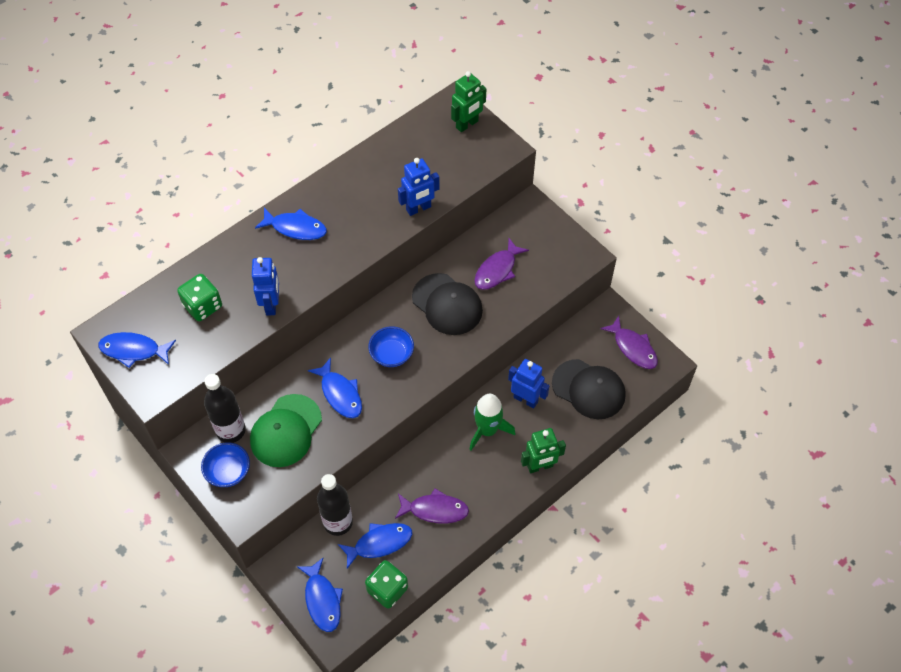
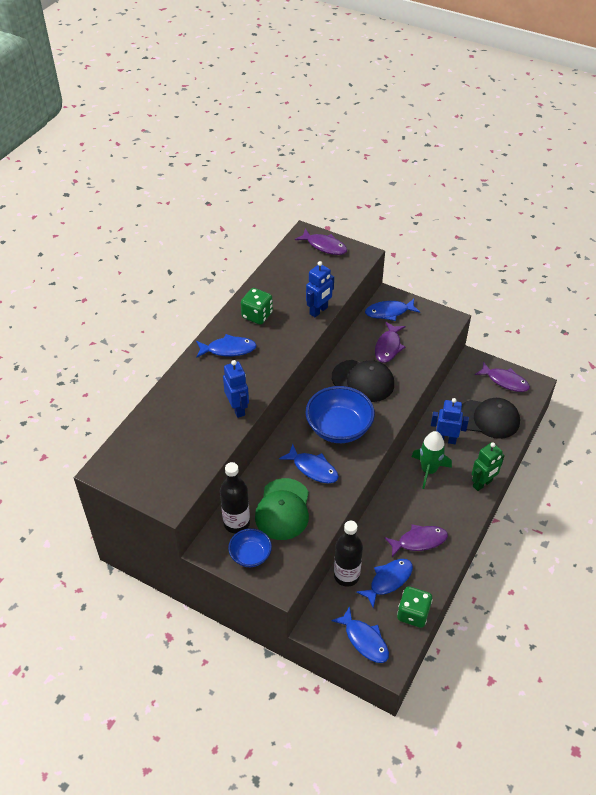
camera: 20 degrees left, 10 degrees down
(134, 350) = (138, 475): blue fish -> blue fish (389, 312)
(203, 306) = (181, 426): green dice -> green dice (257, 315)
(391, 354) = (339, 428): blue bowl -> blue bowl, size x1.77
(467, 124) = (324, 246): green robot -> purple fish

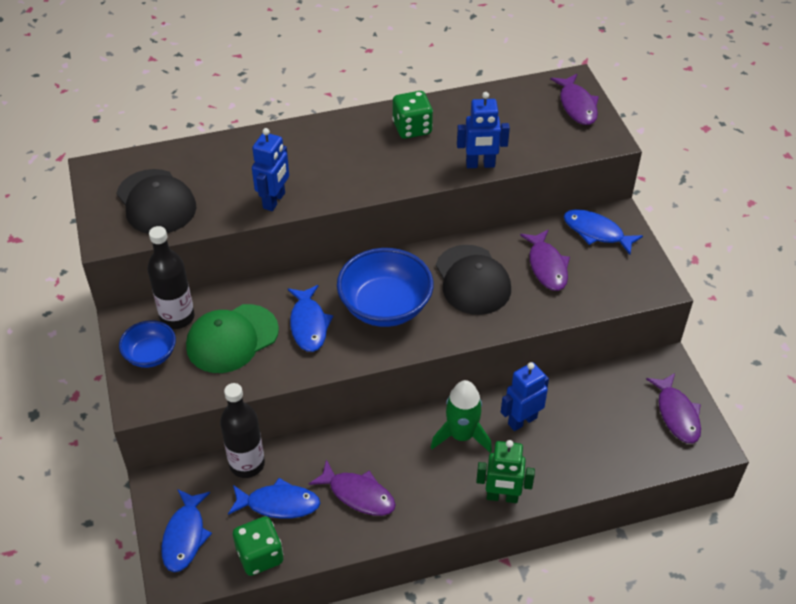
camera: 45 degrees right, 0 degrees up
(228, 349) = (341, 141): blue fish -> none
(388, 347) = (547, 266): purple fish -> purple fish turned 75 degrees counterclockwise
(446, 439) = (522, 420): blue robot -> blue robot turned 90 degrees counterclockwise
(488, 419) = (601, 438): black cap -> black cap (156, 202)

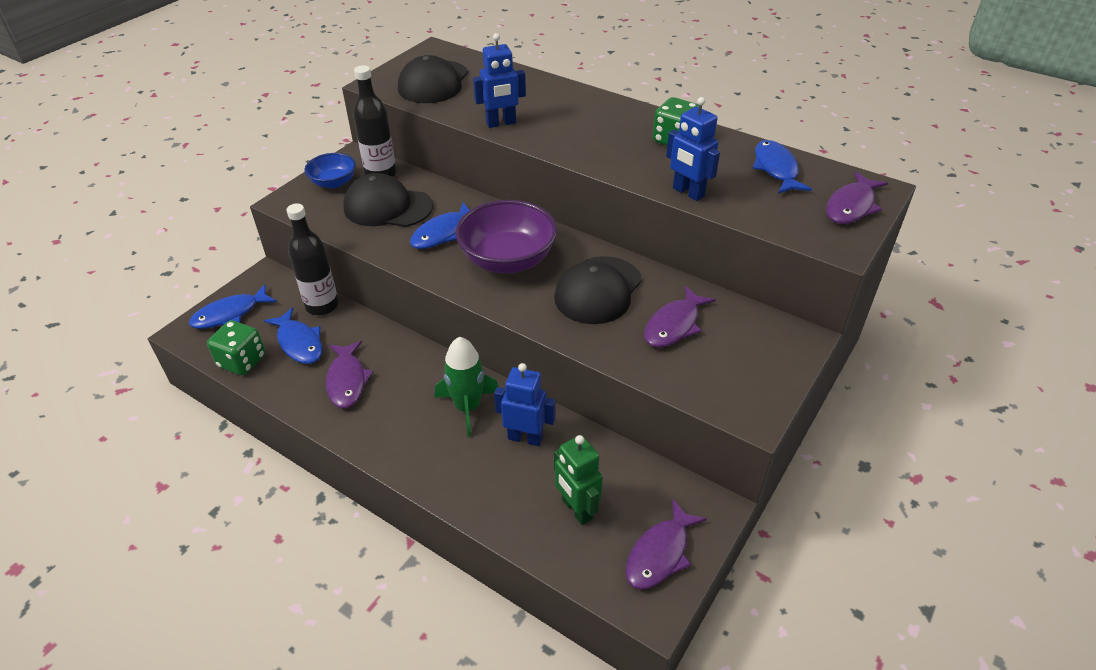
camera: 50 degrees right, 5 degrees down
(232, 339) = (387, 207): green cap -> black cap
(385, 307) = (507, 260): blue bowl -> purple bowl
(502, 497) = (426, 473): green robot -> green robot (576, 509)
(596, 232) = (761, 334): blue fish -> blue fish (776, 169)

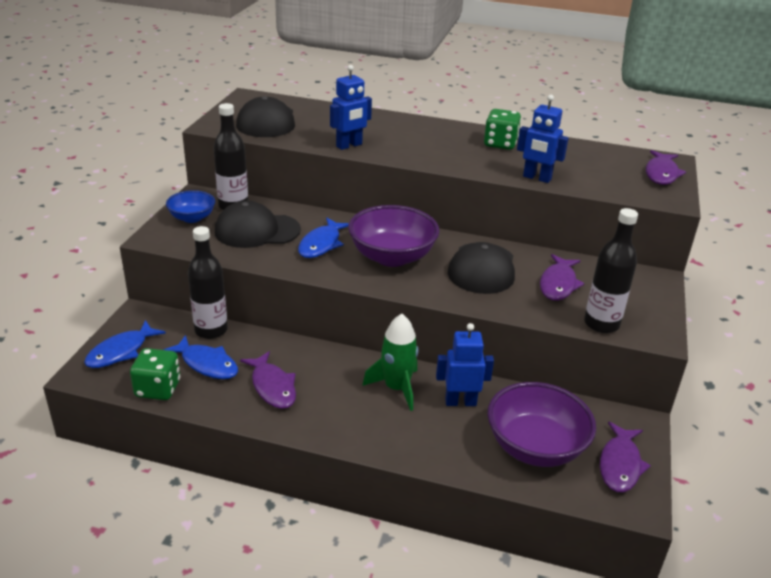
camera: 20 degrees left, 10 degrees down
(576, 509) = (535, 447): green robot -> purple bowl
(694, 386) = (601, 324): none -> black bottle
(776, 169) = (590, 155): blue fish -> none

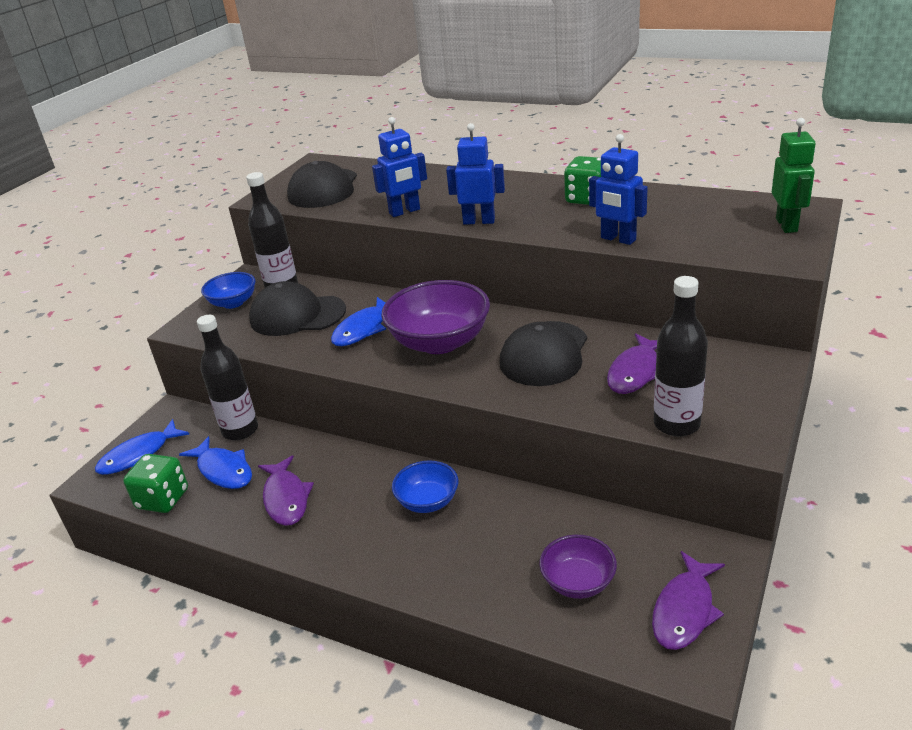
camera: 15 degrees right, 0 degrees up
(396, 388) = (427, 501): green rocket -> blue bowl
(460, 402) = (499, 520): blue robot -> blue robot (479, 221)
(535, 447) = (578, 582): purple bowl -> purple bowl, size x0.57
(661, 174) = (787, 225): purple fish -> green robot

